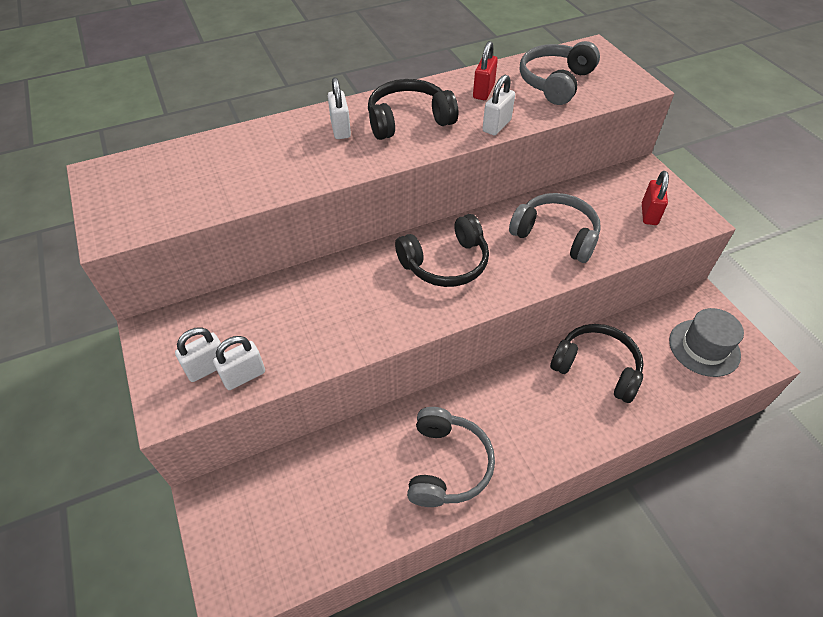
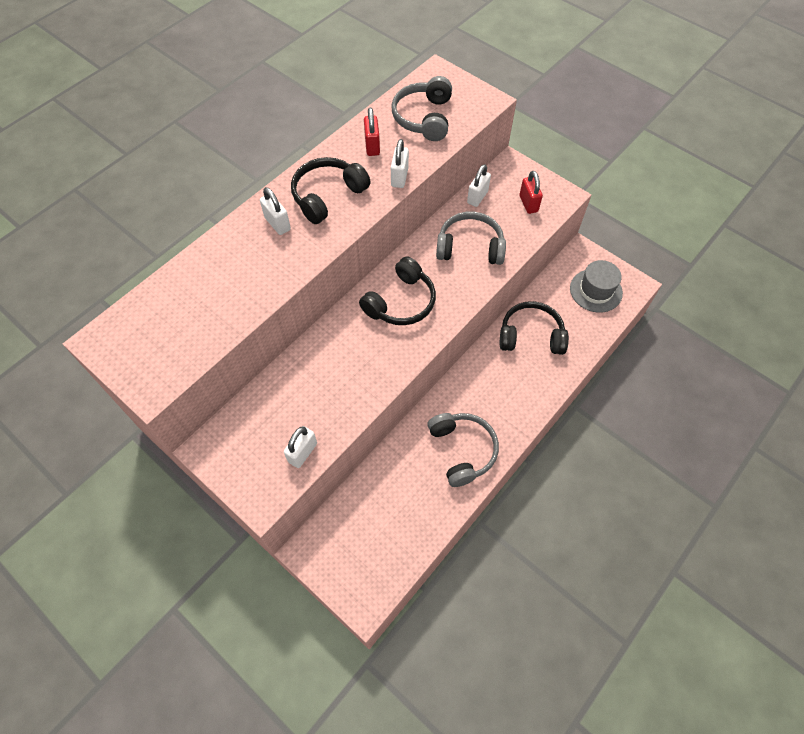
camera: 25 degrees left, 10 degrees up
(207, 368) = (271, 458): white padlock -> white padlock (477, 197)

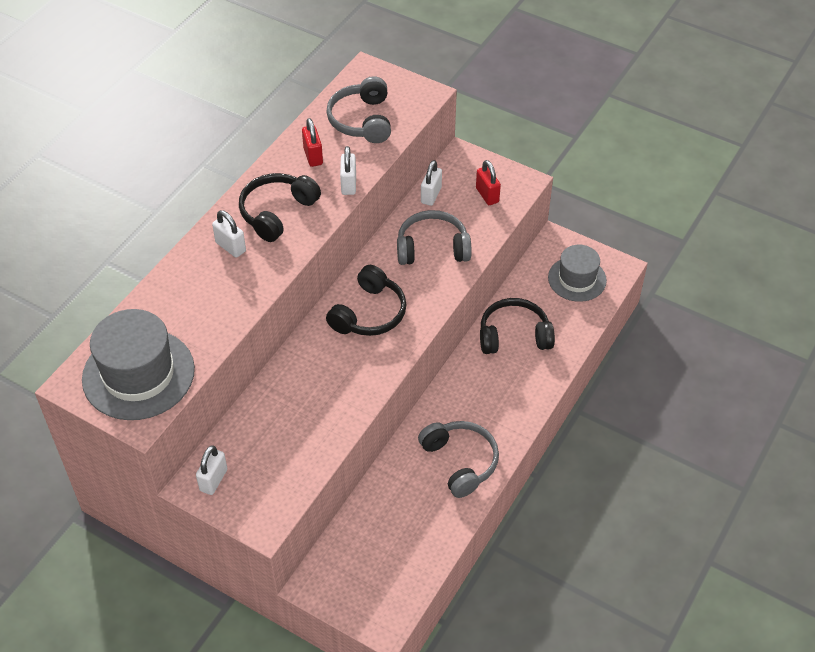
camera: 10 degrees left, 10 degrees down
(161, 340) = (138, 374): none -> grey hat
(302, 452) = (296, 473): white padlock -> white padlock (213, 480)

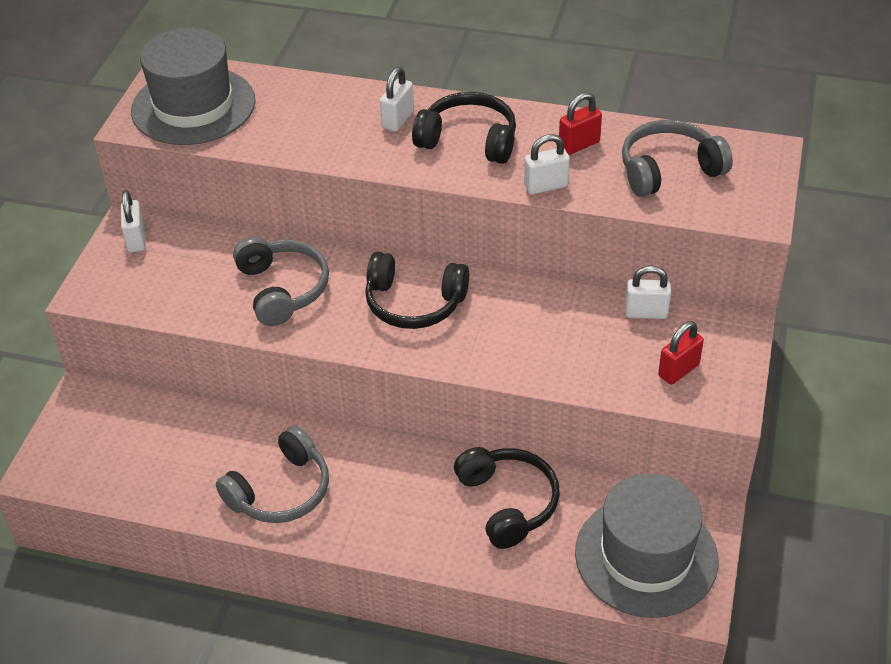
camera: 75 degrees right, 5 degrees down
(213, 480) = (136, 240): white padlock -> white padlock turned 75 degrees clockwise
(432, 248) = (551, 336): grey headphones -> grey headphones (282, 289)
(577, 279) = (646, 556): grey hat -> grey hat, size x1.57

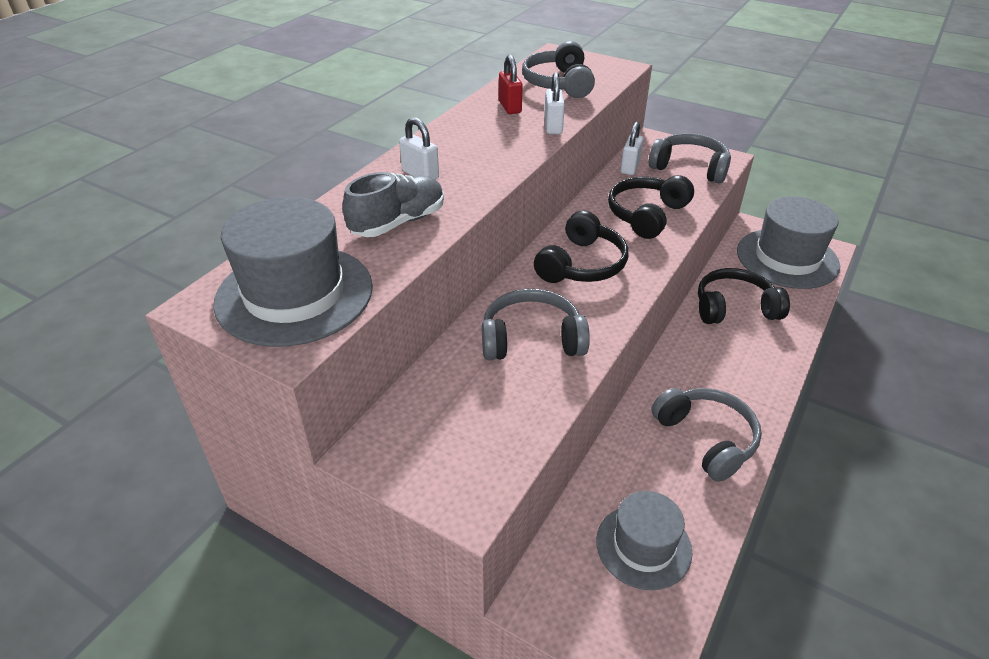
camera: 75 degrees left, 5 degrees down
(136, 240) = (395, 446): white padlock -> none
(144, 456) = (643, 546): none -> grey hat
(310, 129) = (398, 222): none -> grey shoe
(469, 140) = (474, 148): black headphones -> black headphones (646, 215)
(678, 370) = (690, 168): red padlock -> grey headphones

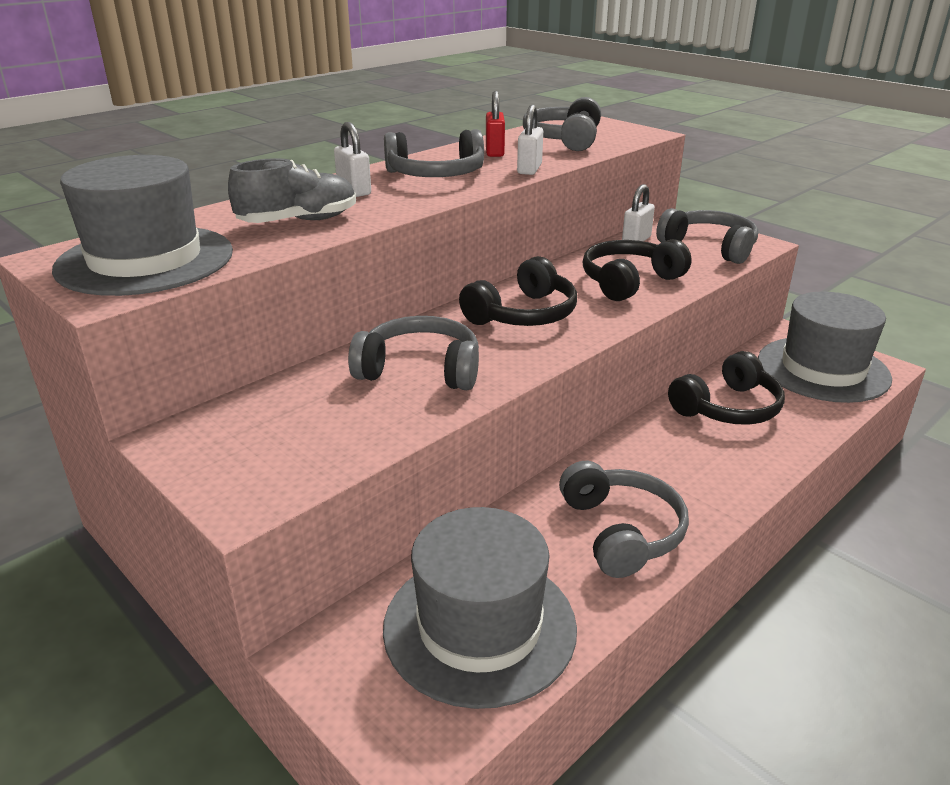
camera: 15 degrees right, 10 degrees down
(478, 144) = (436, 175): none -> grey headphones
(643, 546) = (479, 626): grey hat -> grey hat, size x1.57
(734, 308) = (728, 408): black headphones -> black headphones turned 135 degrees clockwise

